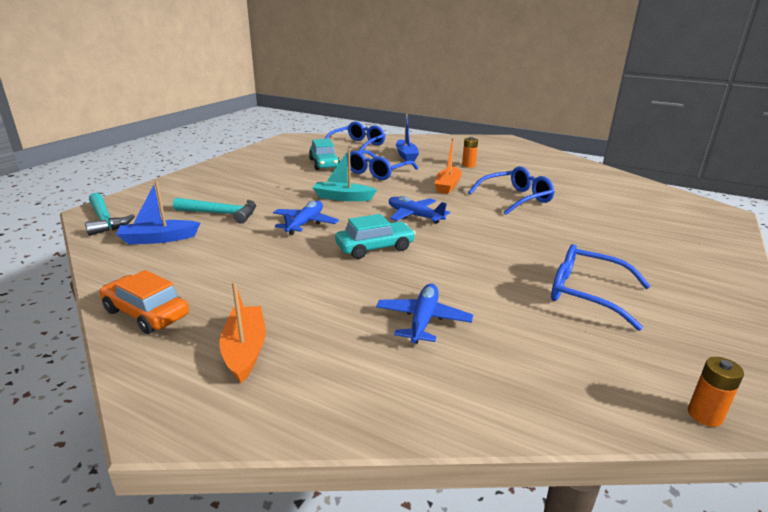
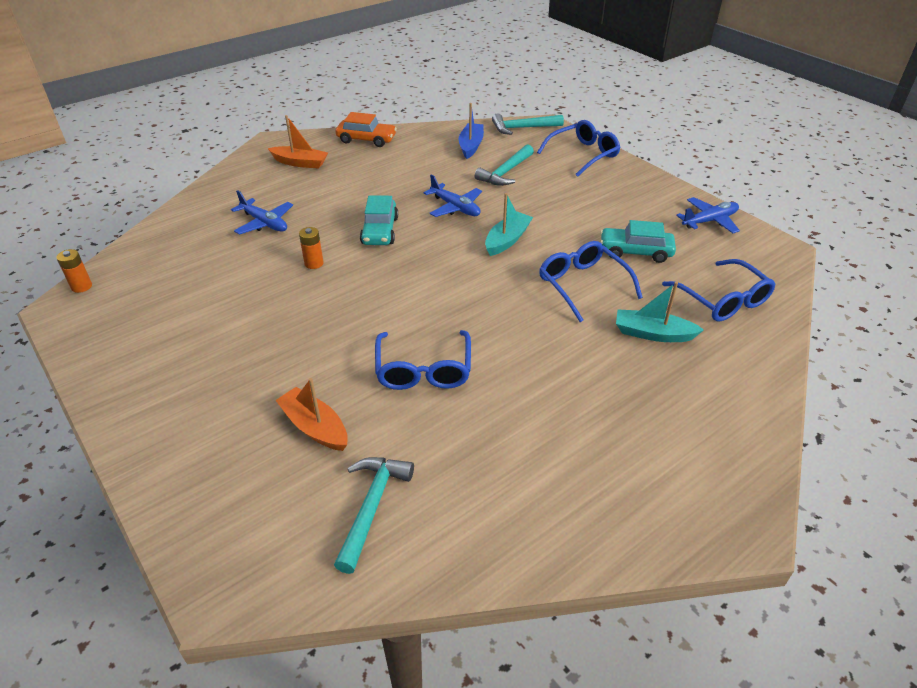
camera: 115 degrees right, 15 degrees up
(146, 313) = (366, 139): orange car -> orange car turned 45 degrees clockwise
(406, 155) = (652, 334): blue boat -> turquoise boat
(414, 216) = (428, 271): blue plane -> blue plane (709, 221)
(447, 186) = (501, 327): orange boat -> orange boat (315, 427)
(468, 165) = (580, 384): orange battery -> orange battery (314, 263)
(586, 294) = (212, 310): blue glasses -> blue glasses (583, 154)
(620, 192) = (372, 507): none -> turquoise hammer

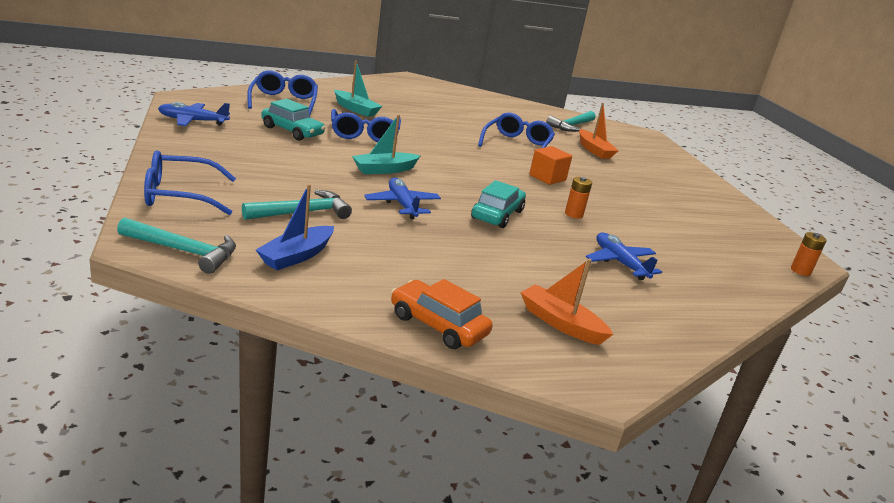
camera: 160 degrees left, 15 degrees down
(358, 312) = (547, 177): none -> orange cube

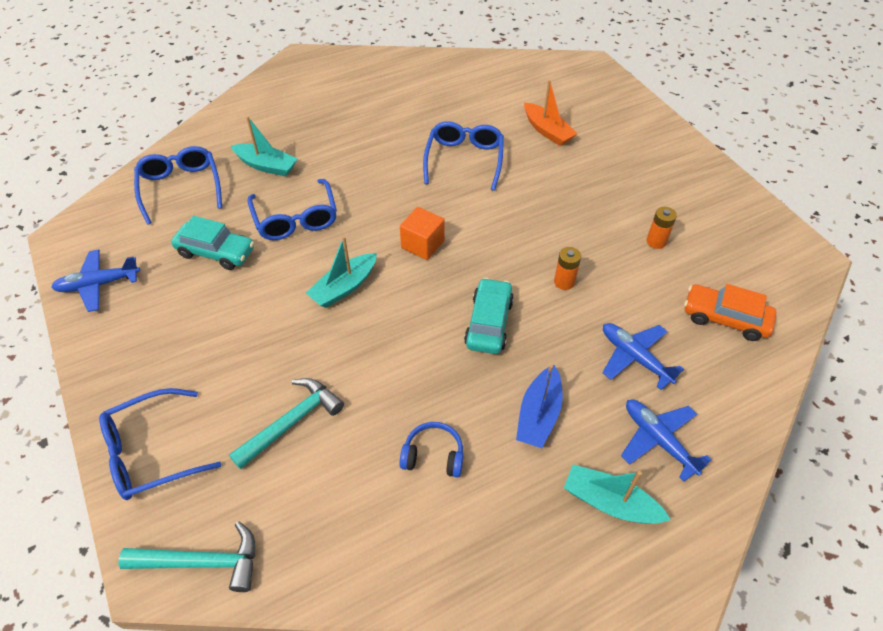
camera: 10 degrees left, 25 degrees up
(296, 256) = (318, 511): blue boat -> blue boat (538, 415)
(402, 205) = (387, 352): blue plane -> blue plane (658, 440)
(412, 258) = (433, 456): none -> blue headphones
(438, 325) = (497, 567): orange car -> orange car (725, 318)
(547, 177) = (516, 217): orange cube -> orange cube (422, 244)
(560, 323) = (609, 502): orange boat -> turquoise boat
(571, 126) = (509, 87): turquoise hammer -> none
(800, 271) = (807, 283): orange battery -> orange battery (656, 241)

